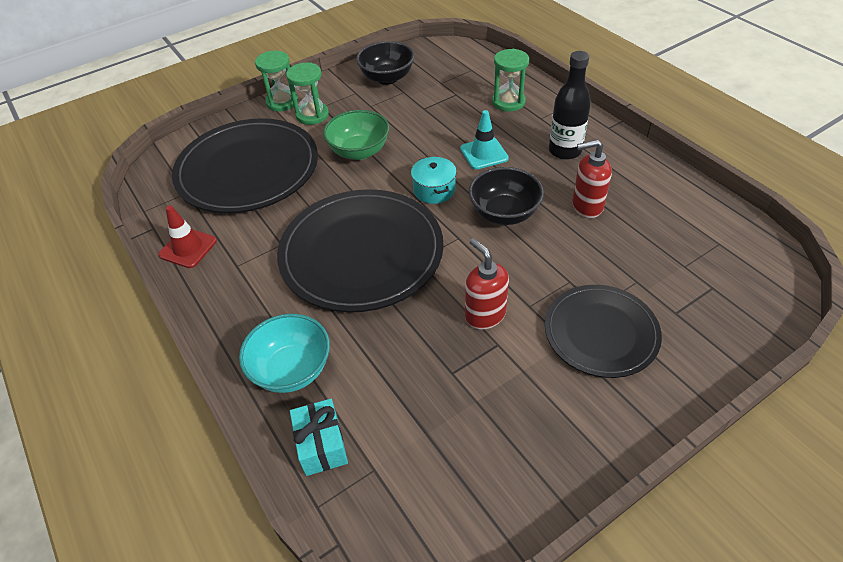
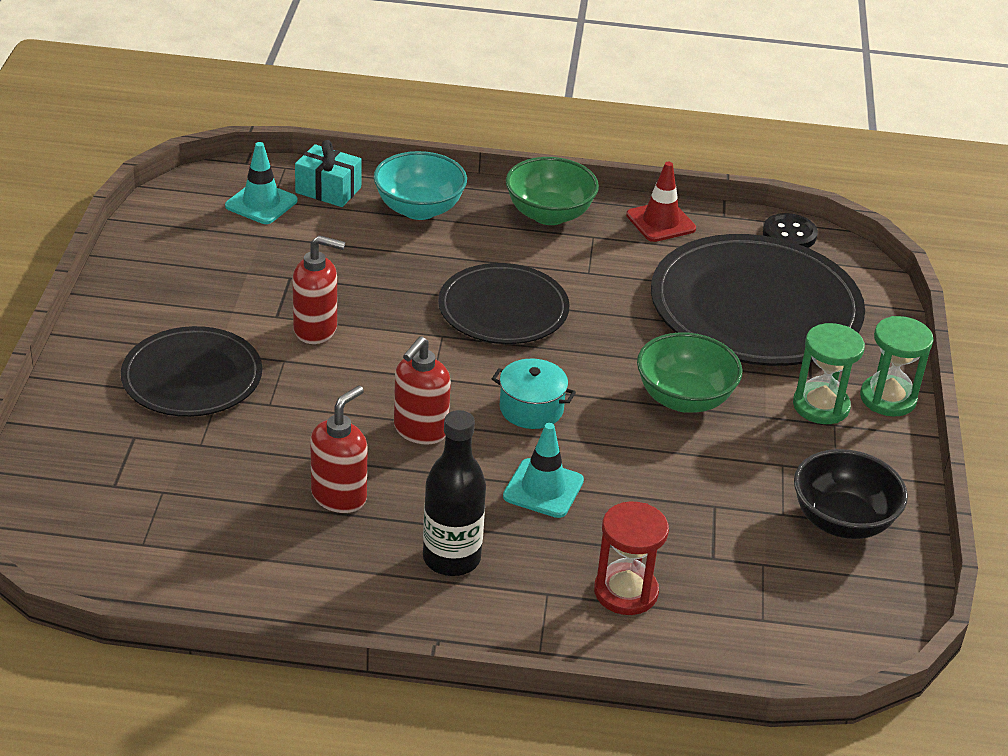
camera: 125 degrees right, 10 degrees down
(151, 194) = (789, 234): none -> black button
(229, 300) = (549, 214): none -> green bowl
(361, 253) = (503, 309): black plate -> black plate, size x0.61
(386, 473) = (261, 203): none -> turquoise traffic cone
(504, 213) = (420, 430): black bowl -> red soap dispenser
(508, 102) = (625, 592): green hourglass -> red hourglass

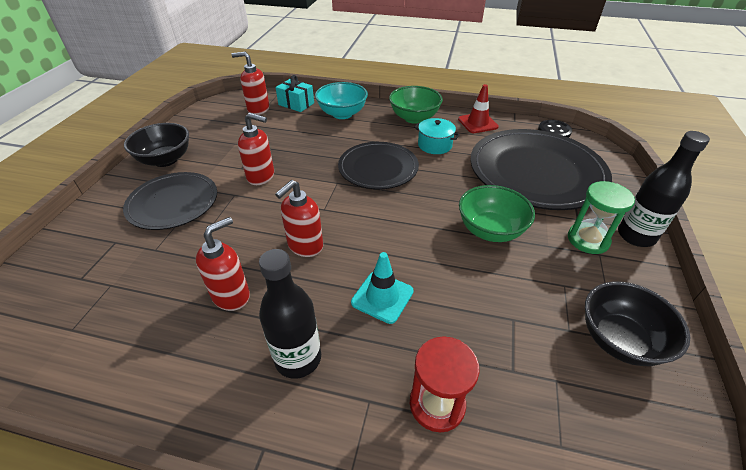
camera: 10 degrees right, 5 degrees up
(140, 306) = (165, 160): none -> black bowl
(261, 203) = (258, 109): turquoise traffic cone -> red soap dispenser
(531, 409) = (384, 233): turquoise pot -> turquoise pot (435, 145)
(888, 398) = (636, 236): green hourglass -> black bottle

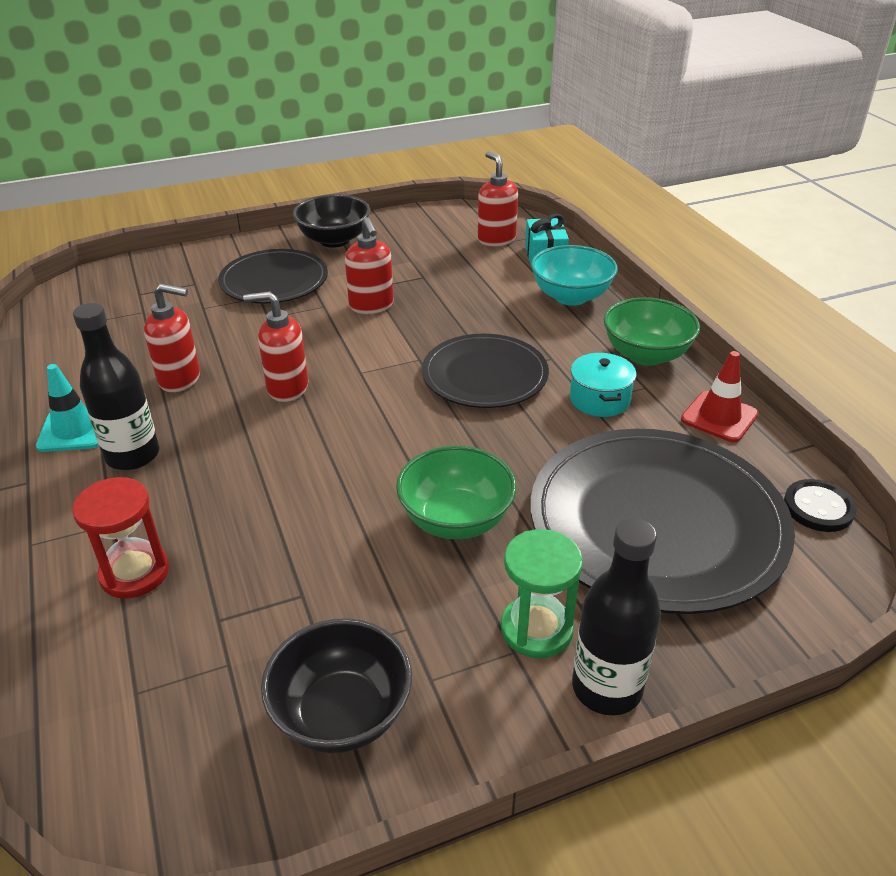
camera: 55 degrees right, 5 degrees down
(382, 297) = (255, 475): turquoise traffic cone -> turquoise traffic cone (74, 430)

